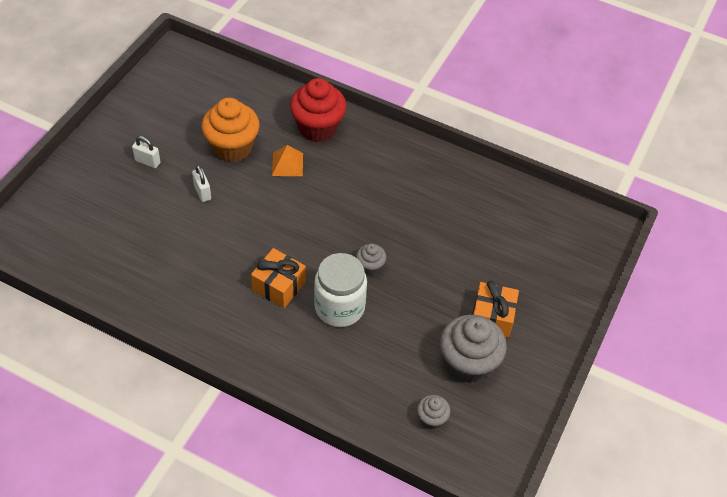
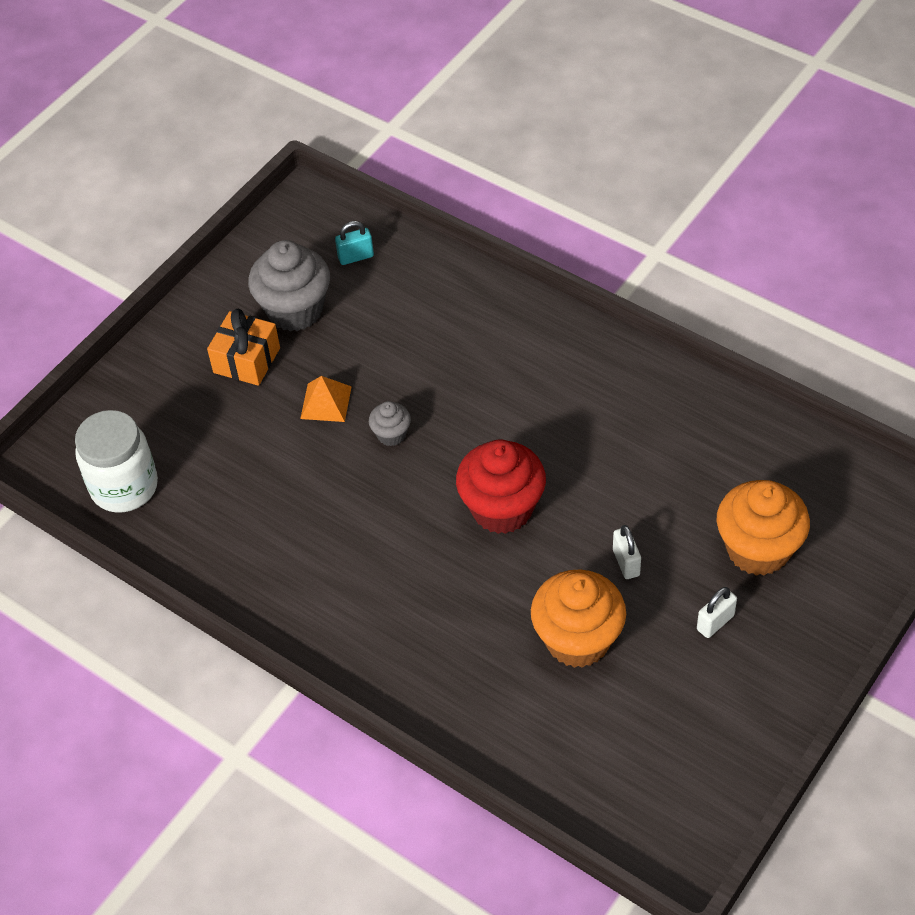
camera: 165 degrees left, 0 degrees up
(115, 205) = (758, 549): none -> orange cupcake
(147, 161) = (715, 622): white padlock -> white padlock turned 75 degrees counterclockwise
(279, 286) = (520, 416): orange gift -> none
(287, 164) = (490, 603): orange pyramid -> orange pyramid (326, 402)
(318, 128) = (432, 669): red cupcake -> red cupcake (502, 509)
(339, 307) = (442, 384): white jar -> white jar (124, 486)
(431, 419) = (356, 257): grey cupcake -> turquoise padlock

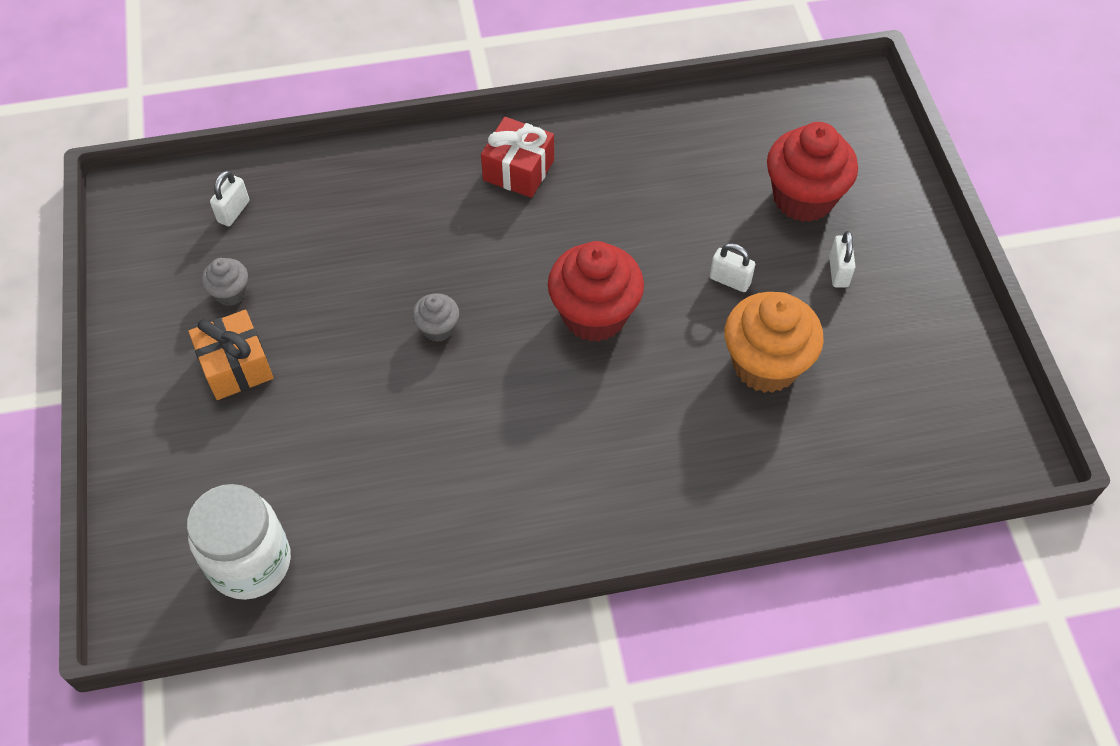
camera: 50 degrees left, 5 degrees up
(295, 310) = (230, 293): grey cupcake -> grey cupcake, size x0.49
(326, 402) = (351, 346): orange pyramid -> none
(356, 257) = (234, 211): turquoise padlock -> white padlock
(571, 368) = (518, 170): none -> red gift
(758, 549) = (803, 198): orange cupcake -> red cupcake

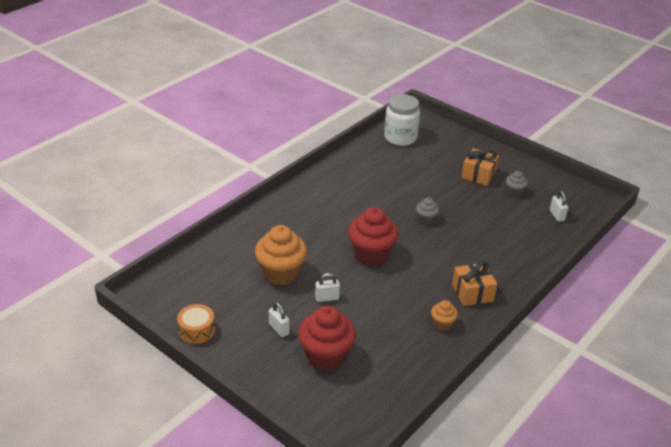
camera: 140 degrees right, 20 degrees down
(518, 170) = (472, 293): red gift -> orange gift
(608, 153) = (442, 324): none -> orange cupcake
(961, 338) = (197, 330): none -> orange drum

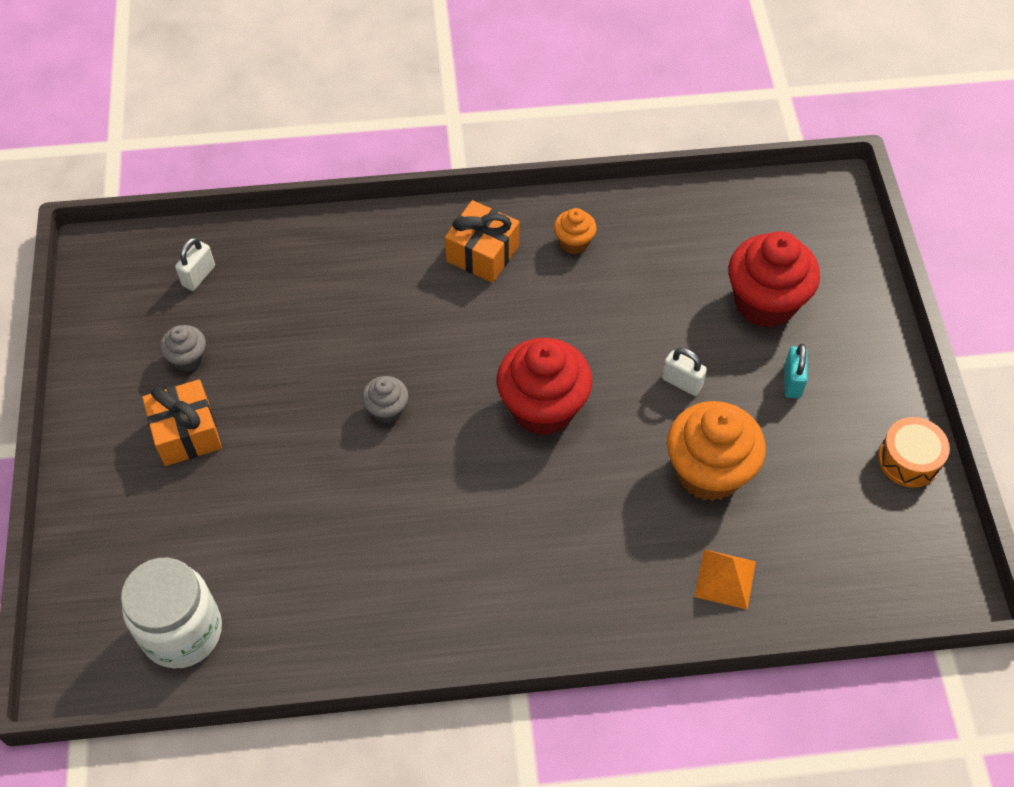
camera: 135 degrees left, 20 degrees up
(239, 245) = (725, 578): none -> orange pyramid
(279, 329) = (792, 382): white padlock -> turquoise padlock

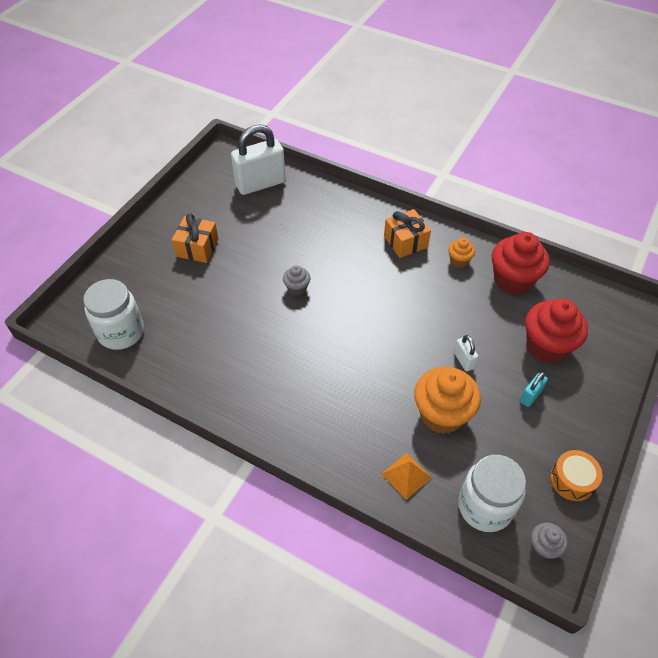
camera: 35 degrees right, 5 degrees down
(188, 359) = (225, 216): grey cupcake -> grey cupcake (543, 547)
(199, 276) = (260, 184): white padlock -> white padlock, size x2.24
(543, 408) = (376, 331): red cupcake -> red cupcake (513, 280)
(840, 556) = (485, 506): none -> white jar

